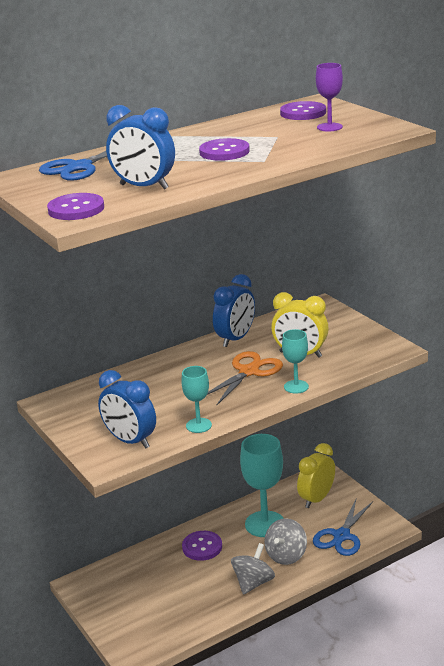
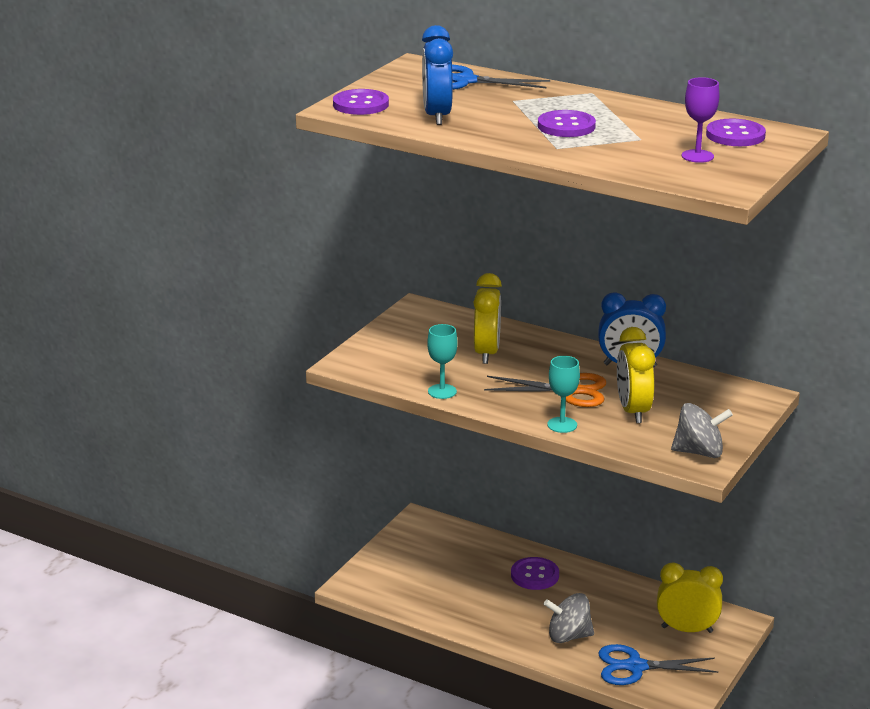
camera: 60 degrees right, 0 degrees up
(130, 441) = (387, 365): blue clock -> none
(158, 390) = (487, 353): none -> yellow clock
(253, 583) = (506, 627): grey spinning top -> grey spinning top (699, 452)
(265, 524) = (608, 605): turquoise goblet -> none

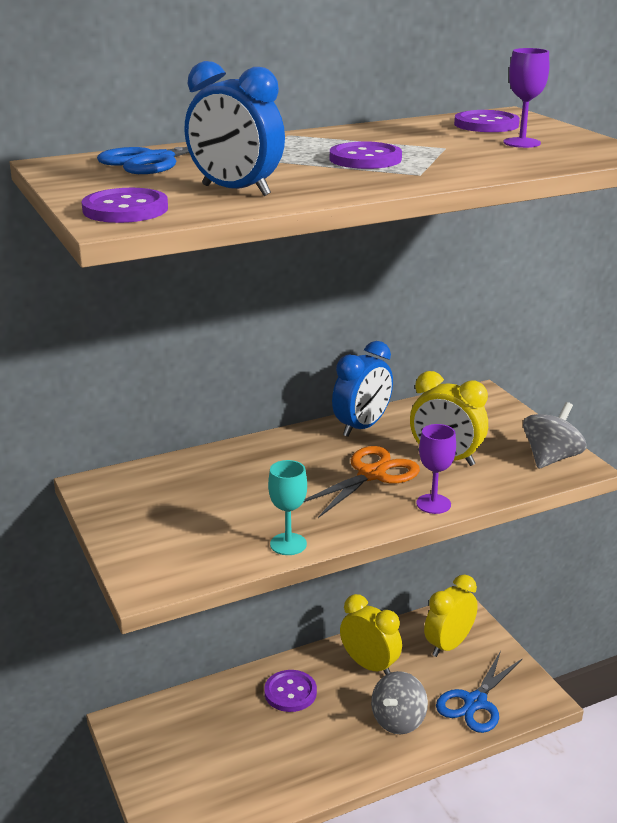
camera: 55 degrees left, 0 degrees up
(487, 353) = (243, 486): yellow clock -> yellow clock (369, 665)
(562, 425) = (433, 504): turquoise goblet -> purple goblet

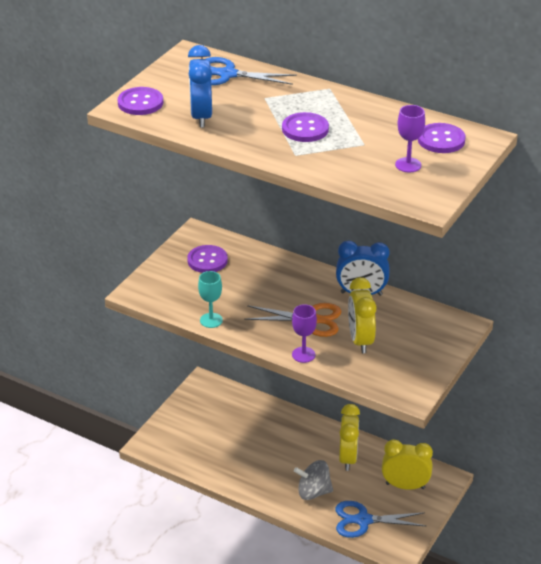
camera: 55 degrees right, 10 degrees up
(290, 692) = (290, 435): purple button -> purple button (207, 260)
(551, 458) = (409, 382): grey spinning top -> none

